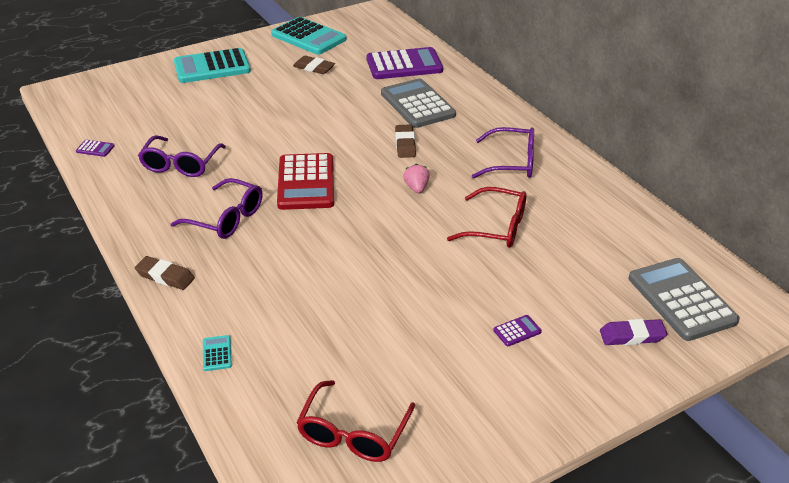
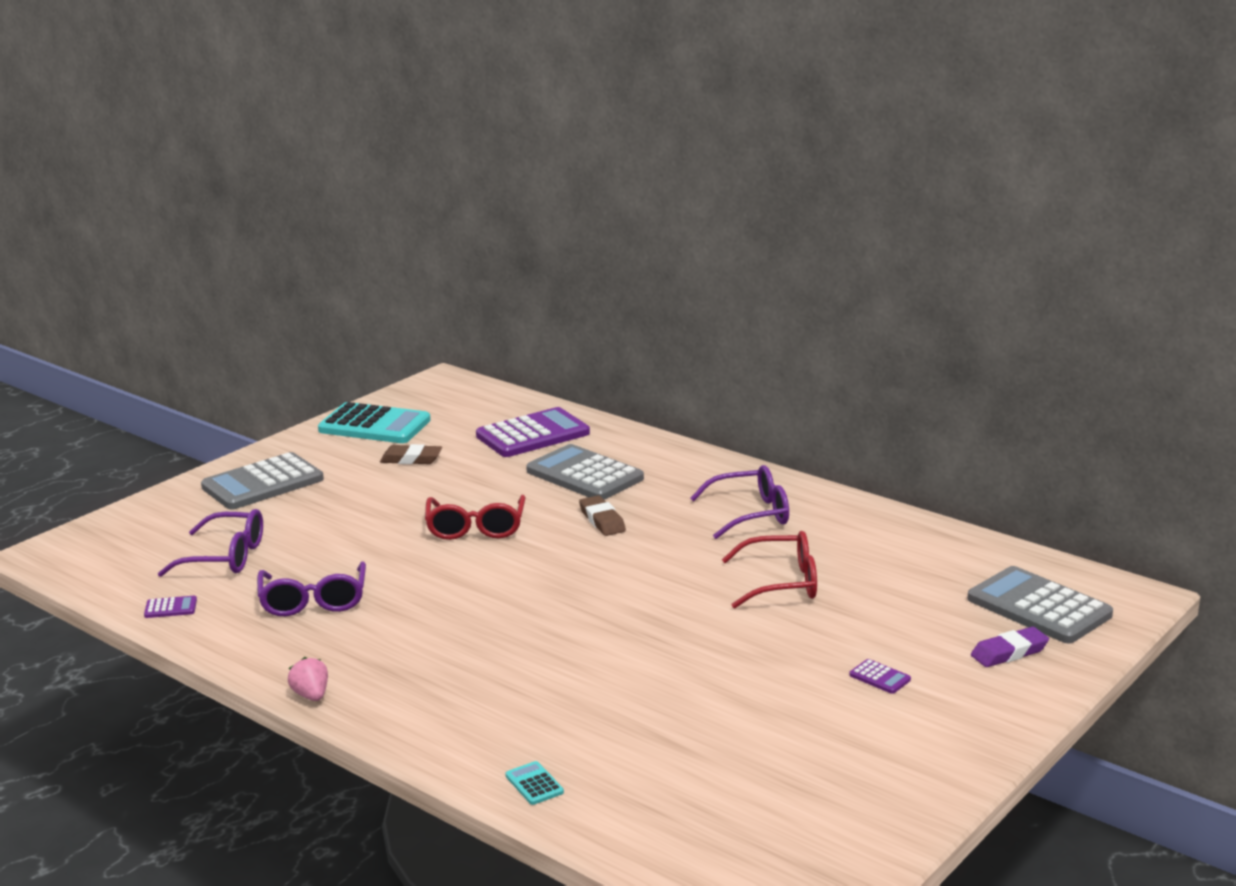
camera: 20 degrees left, 15 degrees down
(165, 276) = (397, 723): brown eraser -> none
(212, 67) = (263, 483): turquoise calculator -> grey calculator
(226, 218) = (428, 646): purple glasses -> purple glasses (225, 557)
(306, 182) = (504, 586): red calculator -> none
(353, 433) = (764, 817): red glasses -> red glasses (475, 527)
(416, 188) = (653, 563): pink strawberry -> pink strawberry (311, 695)
(517, 331) = (879, 677): purple calculator -> purple calculator turned 90 degrees clockwise

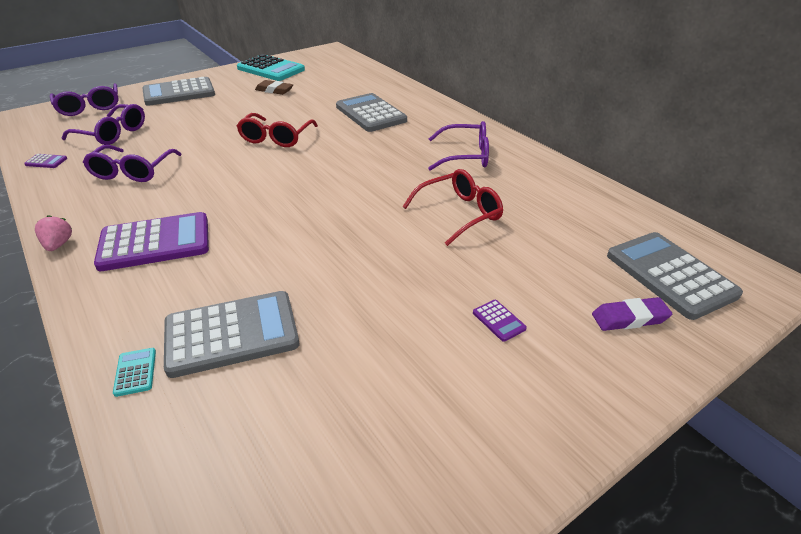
camera: 15 degrees right, 15 degrees up
(141, 525) = (89, 107): none -> purple glasses
(533, 435) = (357, 85): purple calculator -> purple calculator (155, 243)
(602, 520) = (360, 145): brown eraser -> none
(607, 737) = (232, 334): none -> grey calculator
(781, 583) = (459, 213): red glasses -> red glasses turned 45 degrees counterclockwise

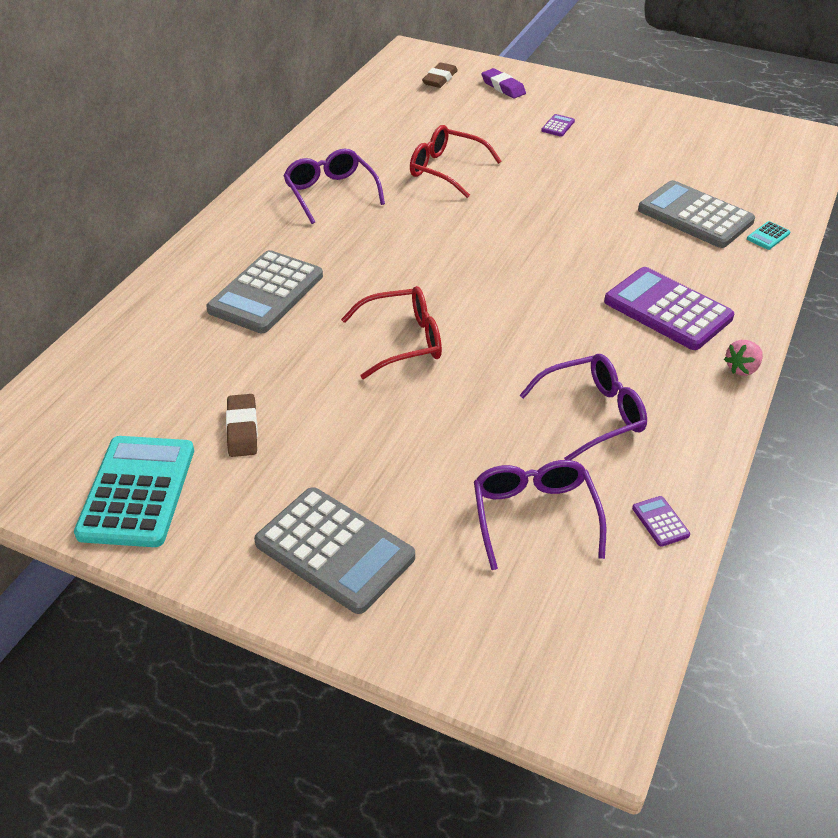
camera: 120 degrees left, 5 degrees up
(89, 107) = (485, 637): purple glasses -> none
(670, 275) = (440, 79): grey calculator -> brown eraser

